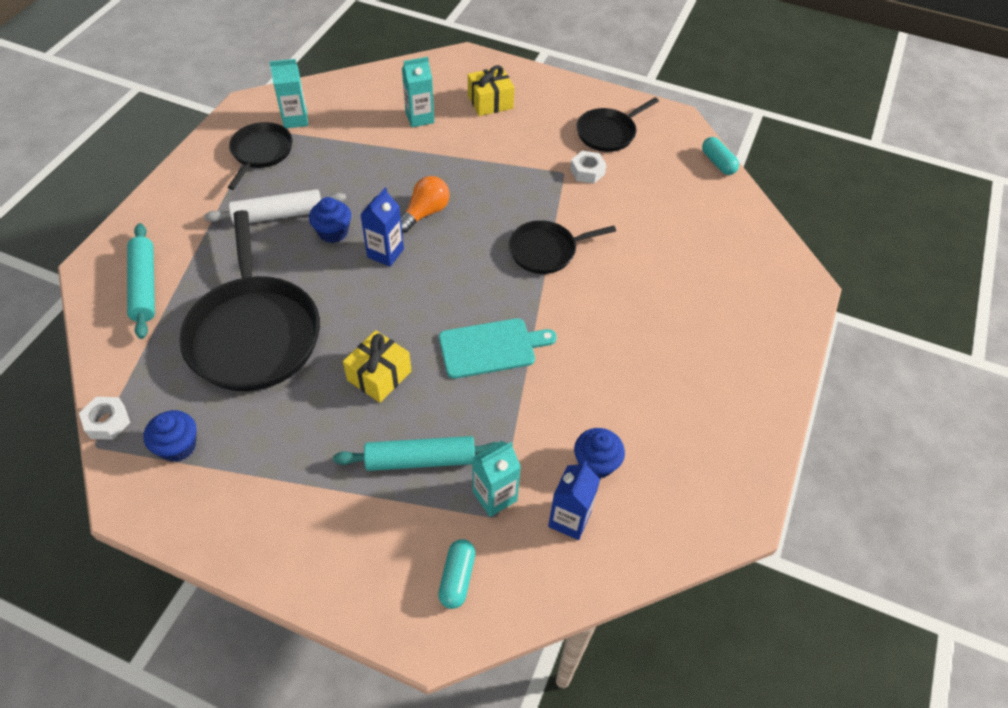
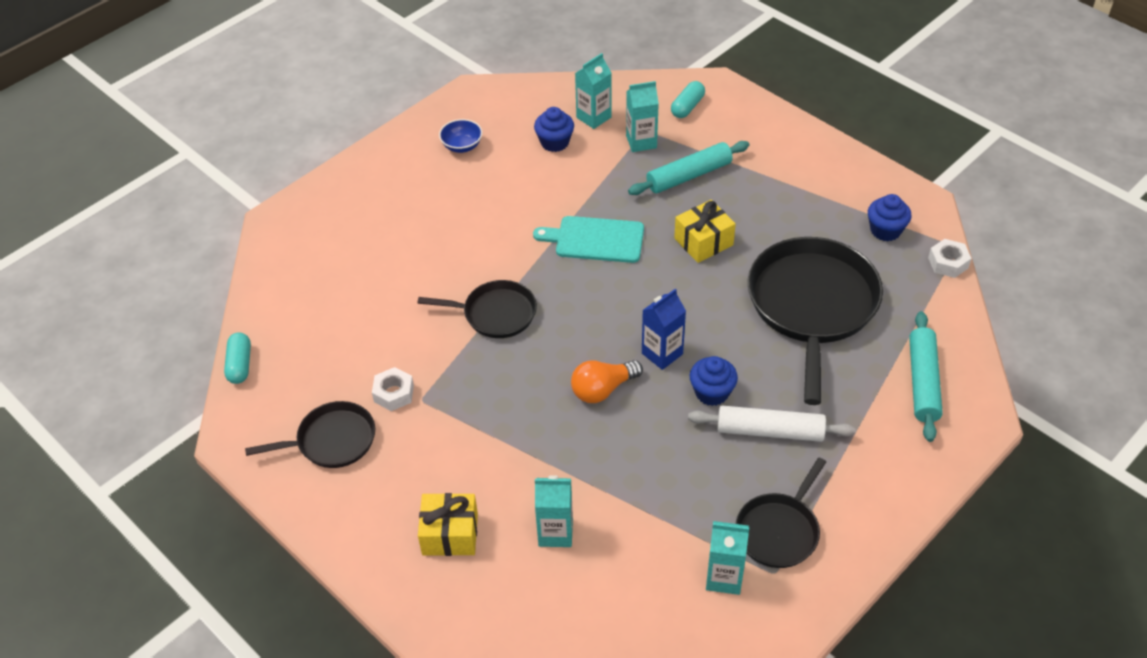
camera: 155 degrees left, 5 degrees down
(420, 460) = (689, 176): turquoise rolling pin -> turquoise rolling pin turned 45 degrees counterclockwise
(569, 519) = (593, 117): blue carton -> turquoise carton
(695, 426) = (462, 146): none -> blue bowl

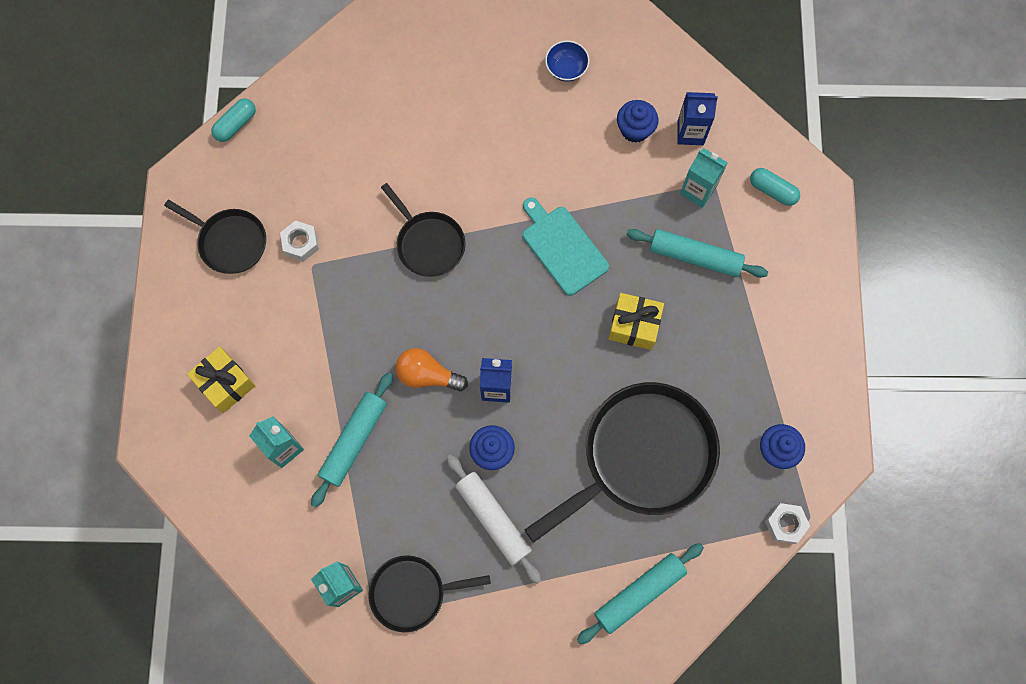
camera: 45 degrees right, 25 degrees up
(593, 117) = (690, 133): turquoise carton -> blue carton
(604, 477) = (354, 441): none -> turquoise rolling pin
(687, 107) = (772, 191): turquoise capsule -> turquoise capsule turned 45 degrees clockwise

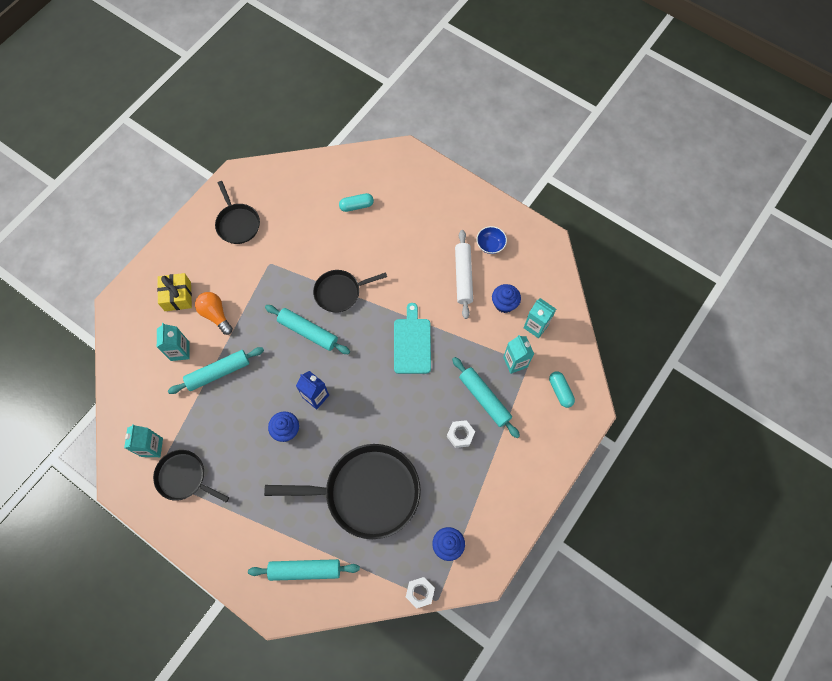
camera: 35 degrees right, 5 degrees down
(236, 124) = (288, 164): turquoise capsule -> turquoise capsule (356, 206)
(301, 243) = (273, 248): white nut -> white nut (460, 435)
(427, 317) = (308, 332): none -> turquoise rolling pin
(427, 375) = (284, 364): orange light bulb -> orange light bulb (215, 315)
(428, 243) = (340, 292): black pan -> black pan turned 75 degrees clockwise
(493, 519) = (257, 468): white rolling pin -> white rolling pin (463, 276)
(634, 325) = (419, 414): yellow gift -> none
(690, 133) = (536, 326): blue carton -> turquoise carton

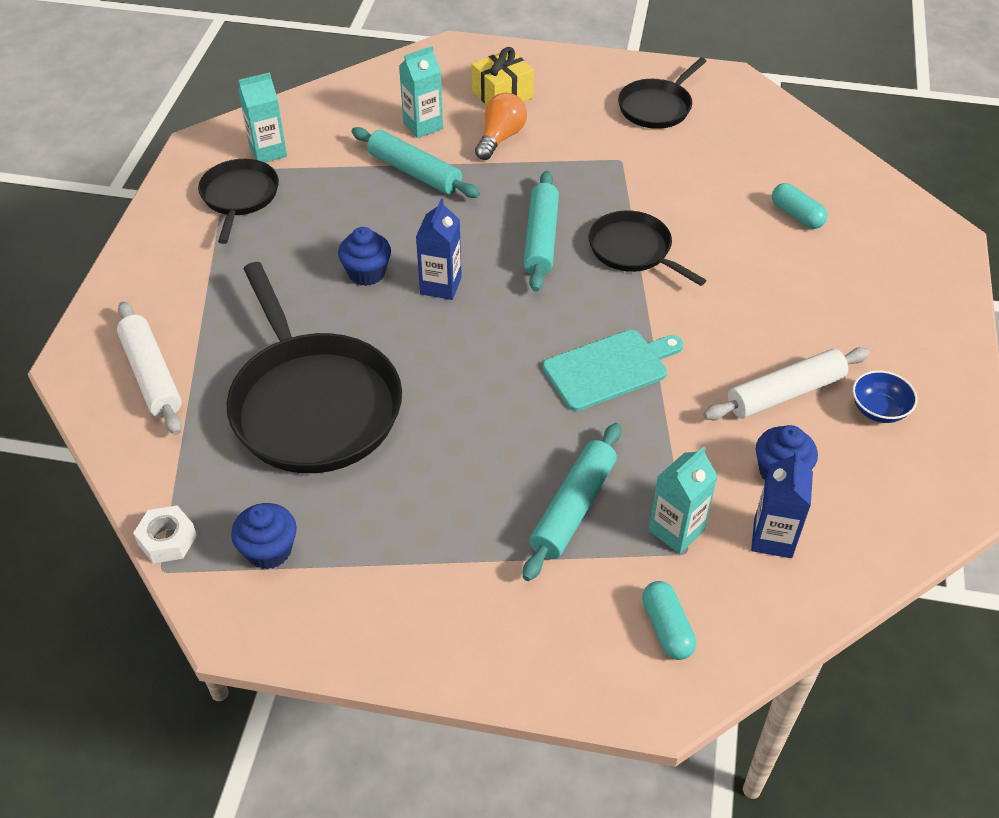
camera: 65 degrees right, 20 degrees down
(305, 570) = (151, 375): turquoise rolling pin -> white rolling pin
(460, 435) = (483, 496): white nut -> none
(536, 326) = (773, 538): turquoise carton -> blue carton
(560, 391) = (666, 628): turquoise capsule -> turquoise capsule turned 60 degrees counterclockwise

